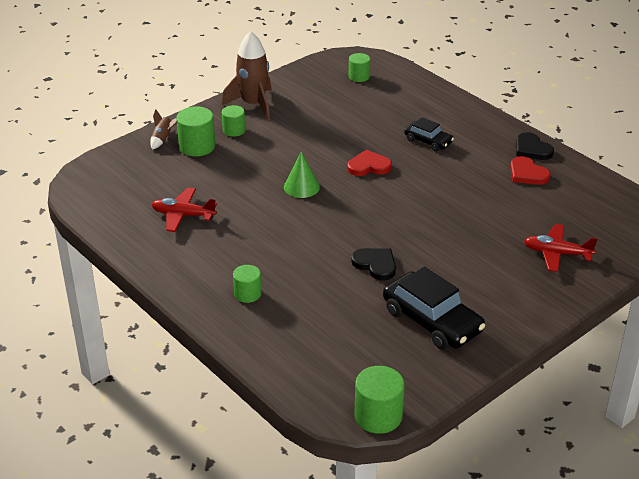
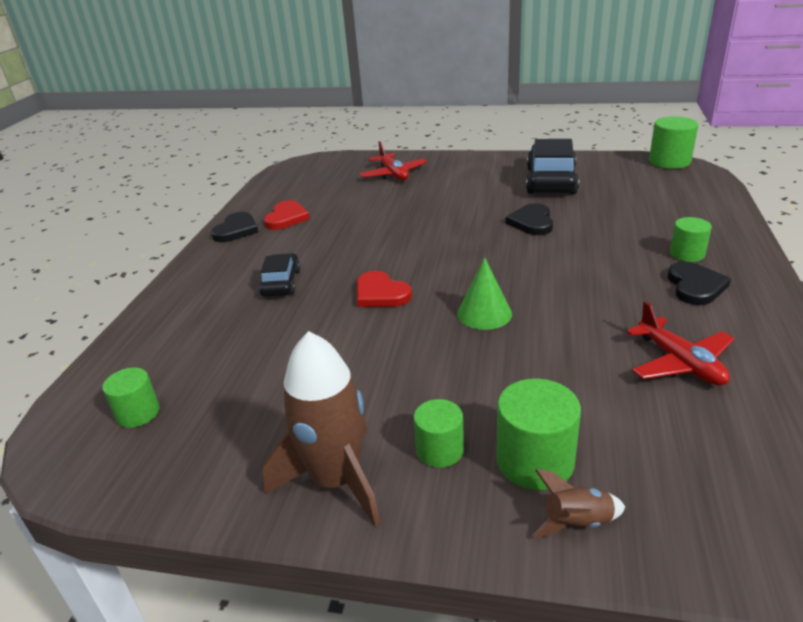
camera: 125 degrees left, 5 degrees down
(218, 268) = (695, 286): none -> black heart

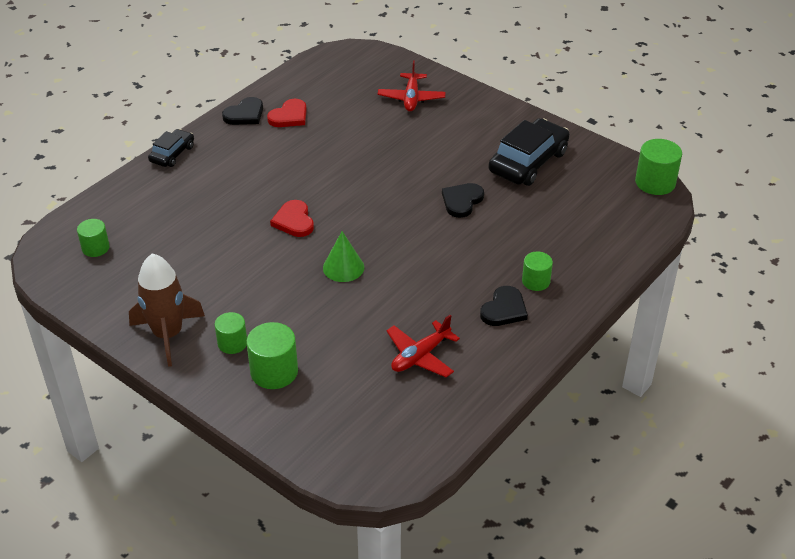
camera: 25 degrees right, 10 degrees up
(281, 283) = (238, 182): black car -> black car (172, 154)
(577, 523) = (262, 409): brown rocket -> none
(680, 363) = (420, 356): red plane -> red plane turned 45 degrees clockwise

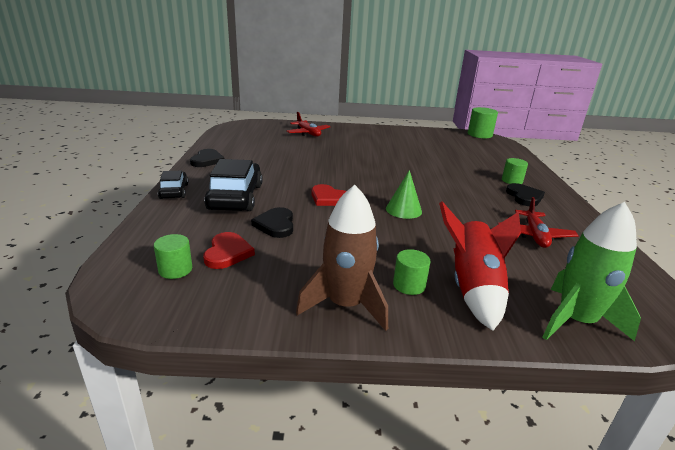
camera: 40 degrees left, 15 degrees down
(274, 371) = (473, 289): green cylinder -> red rocket
(289, 116) = (242, 154): red heart -> red heart (227, 253)
(306, 434) = (575, 321): none -> green rocket
(462, 201) = (411, 162): black heart -> black heart (276, 225)
(528, 162) = (413, 141): black car -> black car (235, 197)

